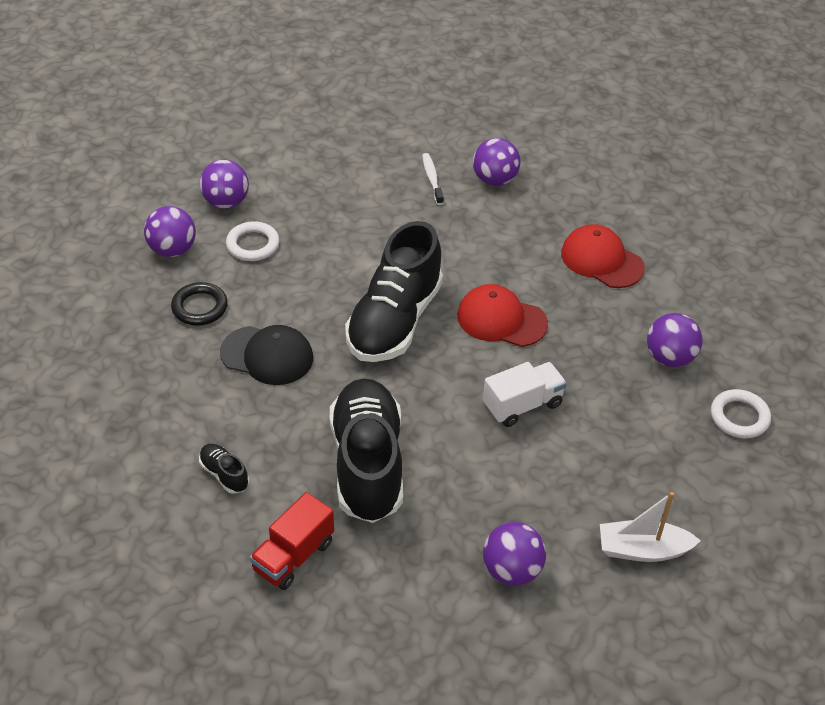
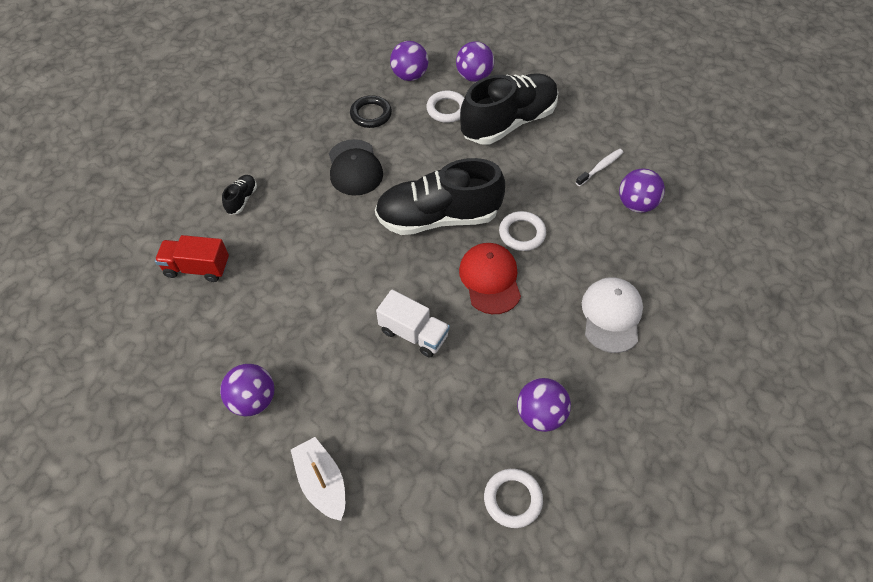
camera: 60 degrees right, 10 degrees up
(367, 464) = (297, 268): black shoe -> black shoe (508, 122)
(465, 271) = (522, 233): none -> white ring
(601, 260) = (611, 315): red cap -> white cap

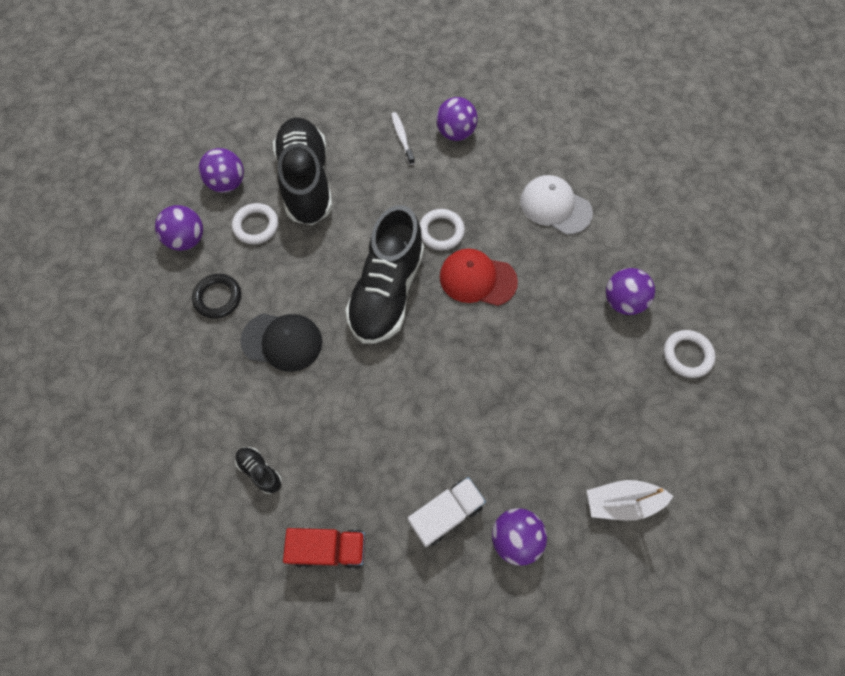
camera: 65 degrees left, 10 degrees up
(197, 268) = (329, 548): red truck -> red truck turned 120 degrees counterclockwise
(413, 333) = (505, 366): white truck -> white truck (446, 513)

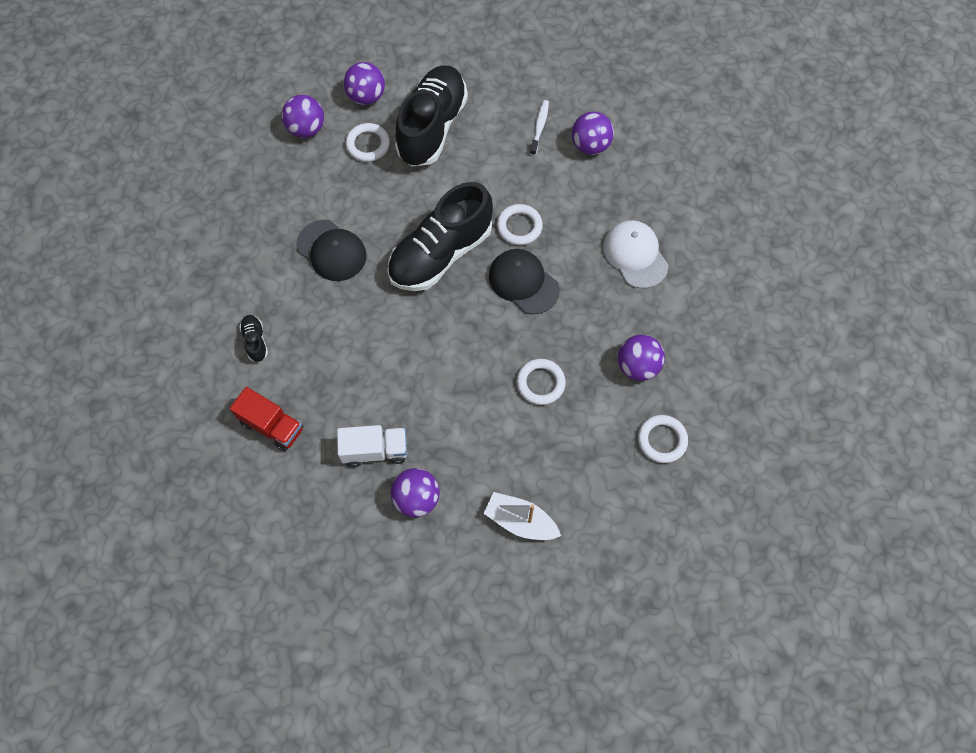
camera: 30 degrees right, 0 degrees up
(218, 297) = (302, 189): black ring -> none
(477, 279) = (523, 282): red cap -> black cap
(552, 362) = (540, 383): none -> white ring

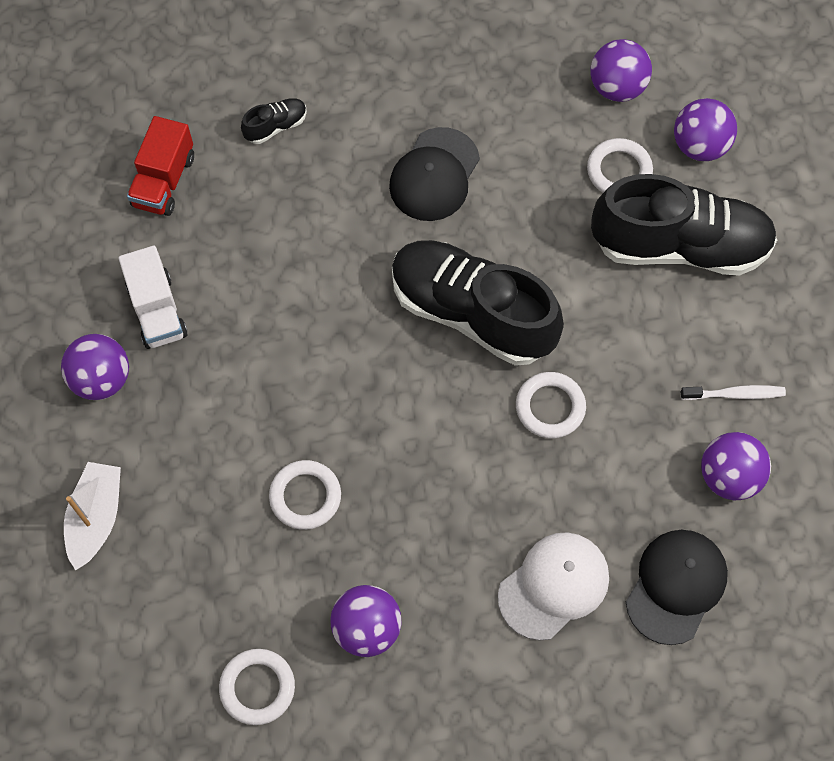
camera: 75 degrees right, 0 degrees up
(523, 282) = (459, 435): black cap -> black cap (676, 586)

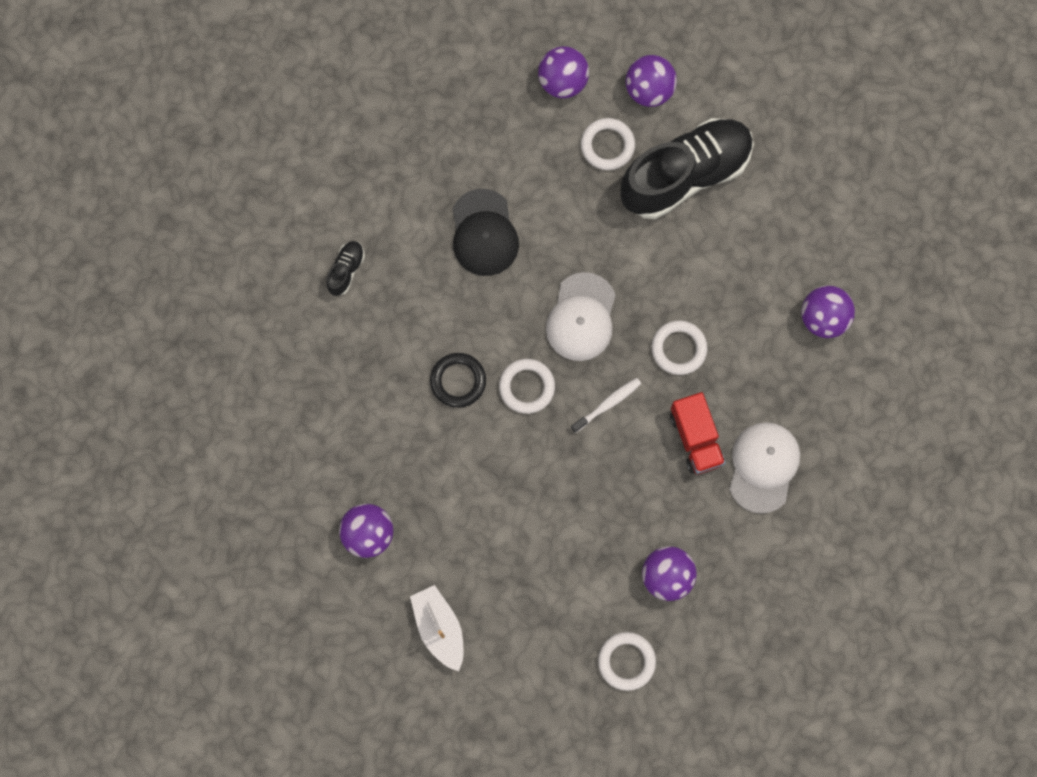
camera: 35 degrees left, 10 degrees up
(157, 310) = (368, 460): white truck -> none
(164, 181) = (299, 364): red truck -> red truck (695, 438)
(302, 294) = (458, 381): none -> black ring
(305, 496) = (564, 518): white ring -> white ring (527, 387)
(472, 313) = (581, 317): black shoe -> white cap
(676, 586) = (838, 414): black cap -> none
(735, 394) = (790, 258): white toothbrush -> white toothbrush (608, 404)

